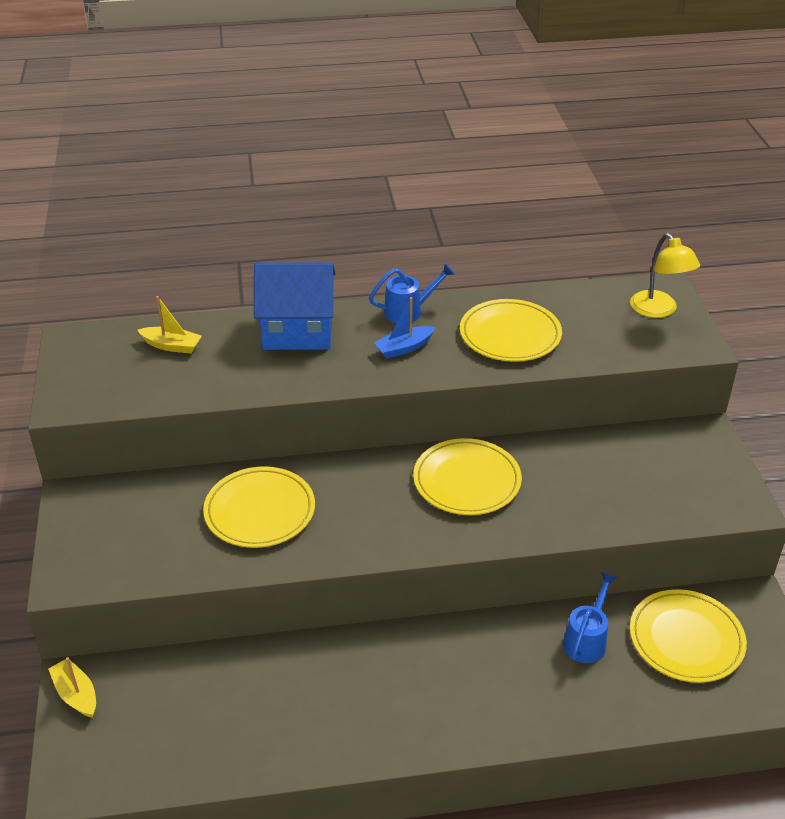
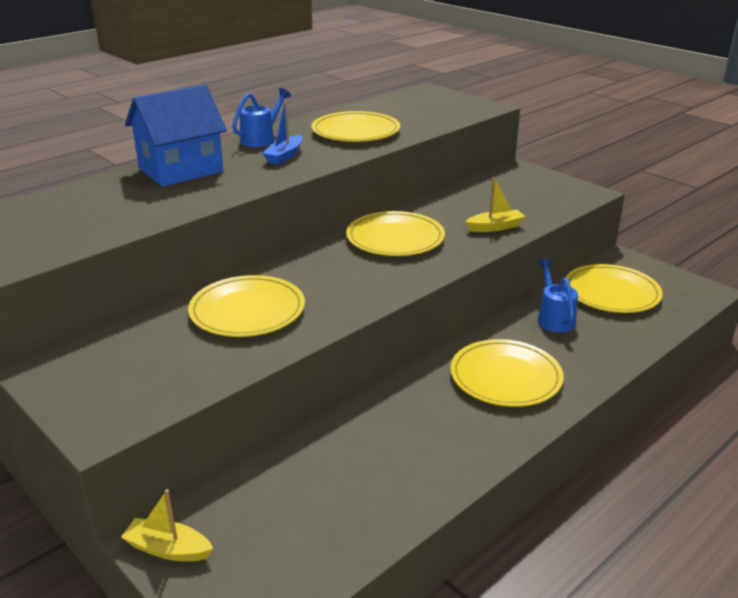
camera: 35 degrees left, 10 degrees down
(171, 346) = (66, 206): yellow boat -> yellow boat (495, 227)
(465, 682) = (505, 377): none -> yellow plate
(658, 310) = (438, 99): yellow lamp -> none

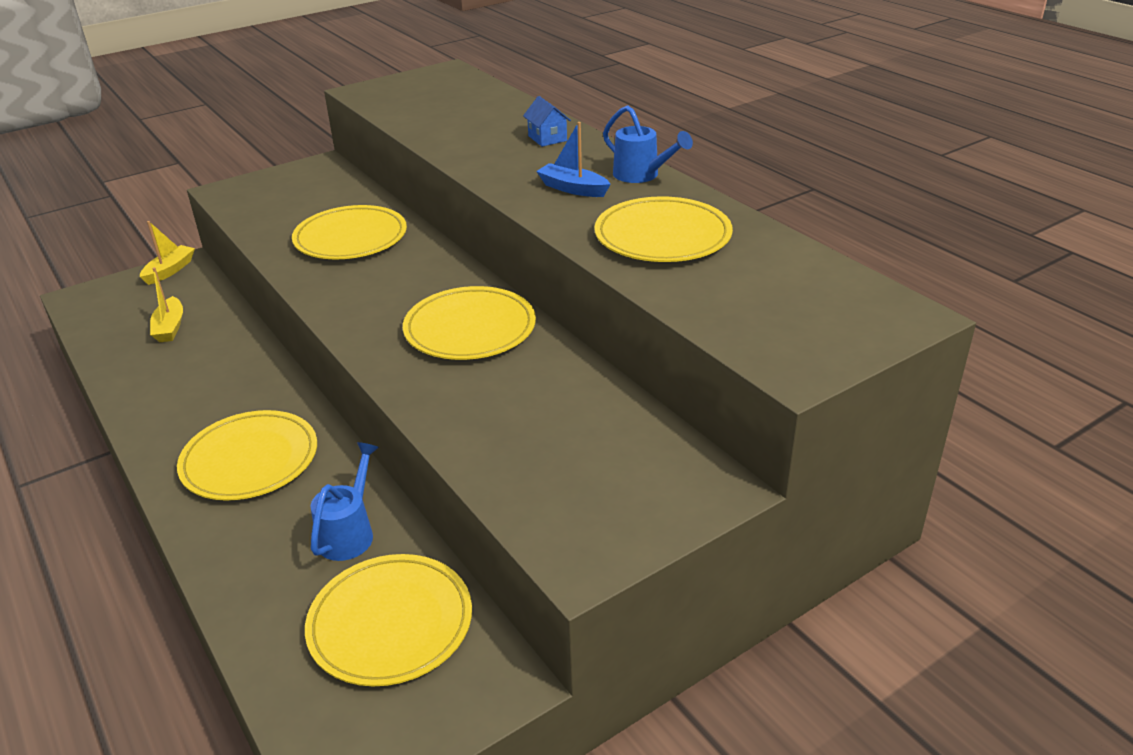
camera: 100 degrees right, 5 degrees up
(181, 170) = (547, 138): blue house -> blue house, size x0.43
(495, 227) = (471, 417): yellow boat -> yellow boat (170, 327)
(554, 318) = (349, 533): blue watering can -> blue watering can turned 75 degrees counterclockwise

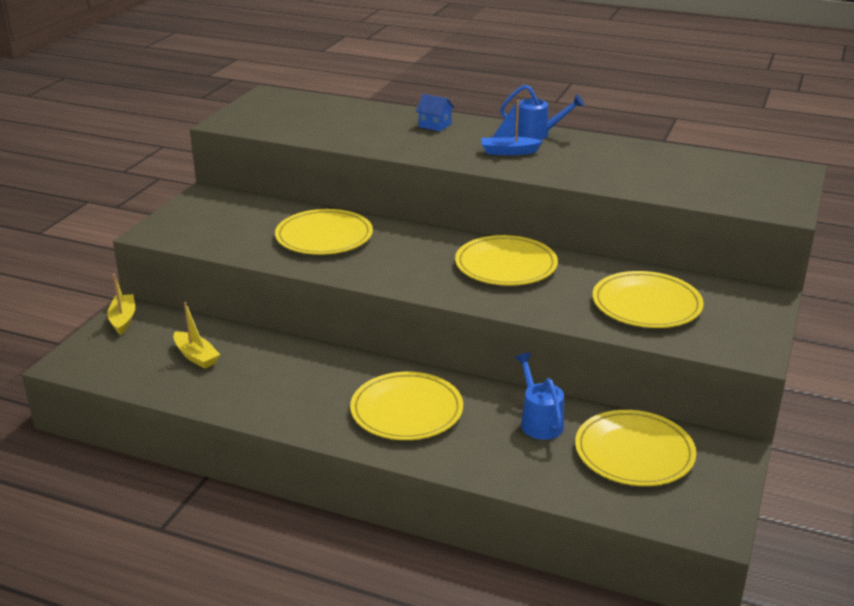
camera: 35 degrees left, 5 degrees down
(662, 236) = (609, 165): yellow plate -> yellow plate (646, 304)

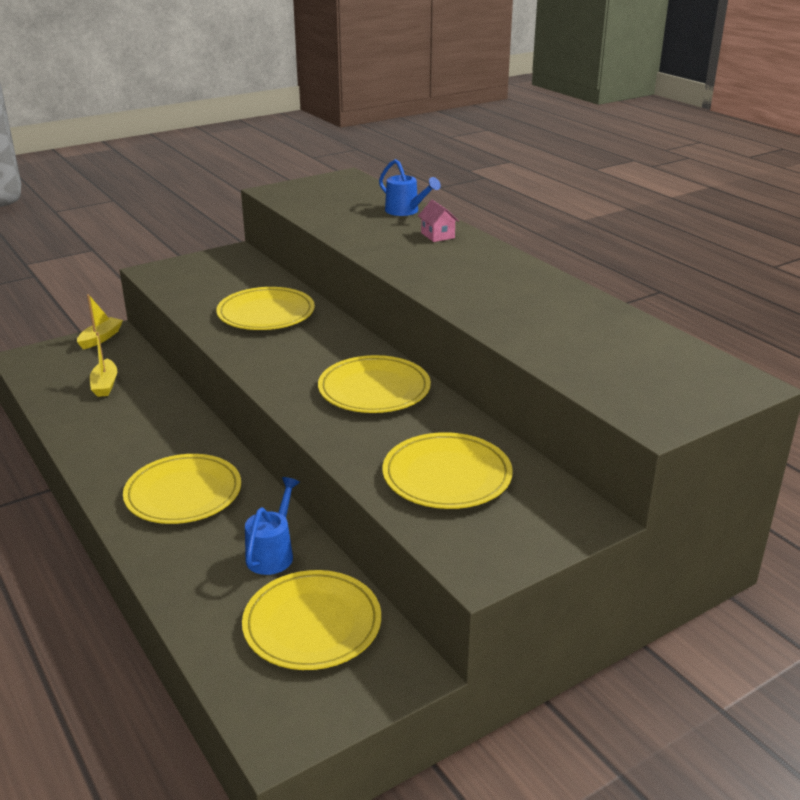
camera: 35 degrees right, 0 degrees up
(435, 125) = (437, 235): blue house -> pink house
(509, 152) = (462, 277): blue boat -> none
(537, 134) = (520, 268): blue watering can -> blue watering can (405, 211)

